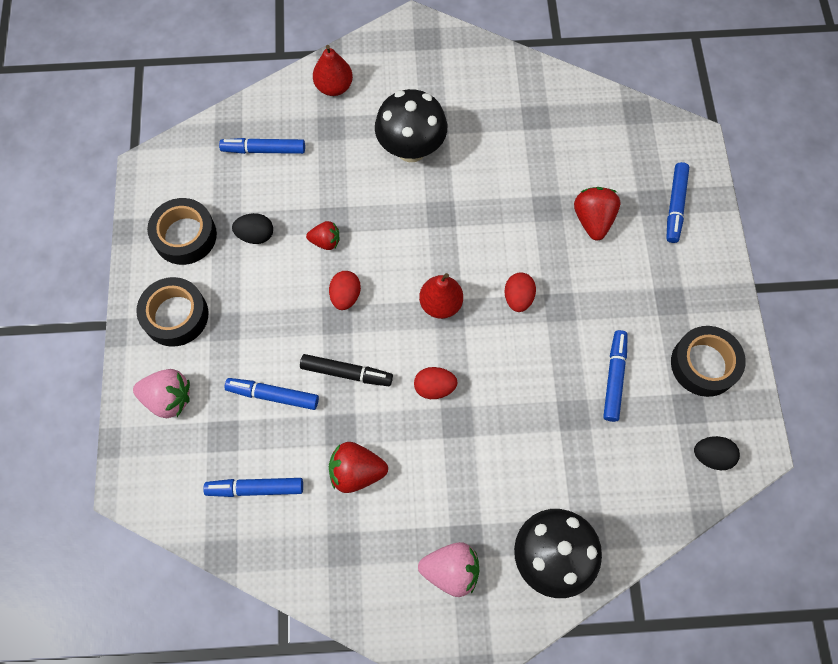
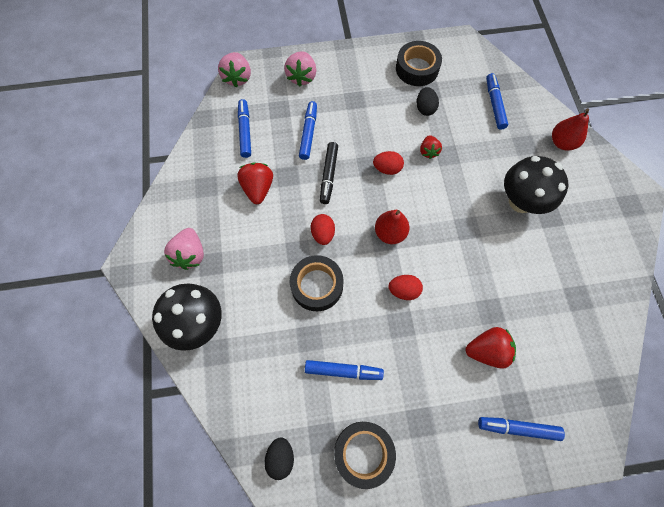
camera: 85 degrees right, 0 degrees up
(151, 498) = (237, 78): none -> pink strawberry
(175, 315) = (358, 72): black tape -> black tape (317, 285)

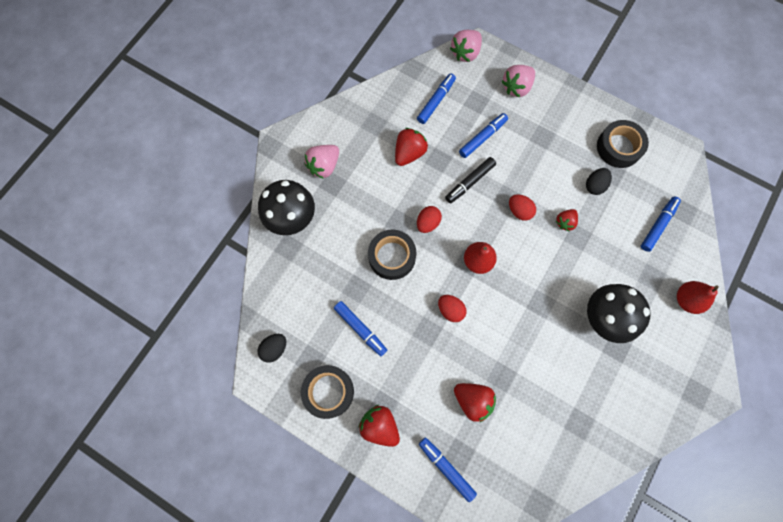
camera: 40 degrees right, 5 degrees up
(433, 442) = (380, 426): none -> red strawberry

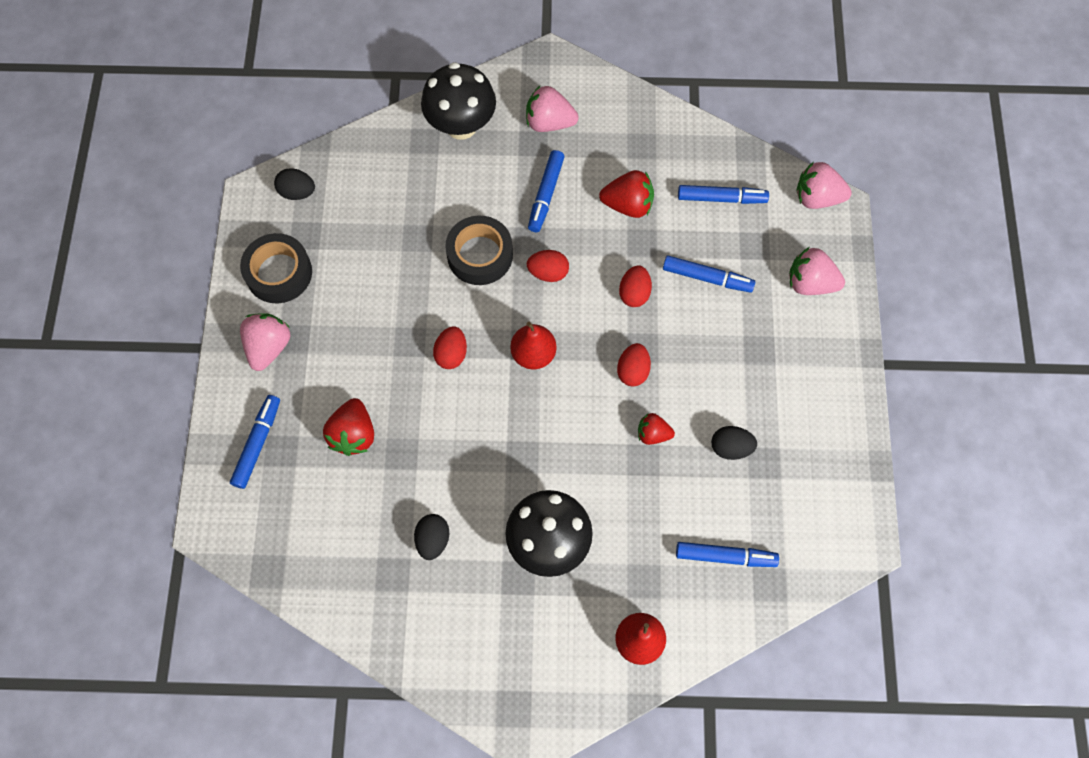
camera: 60 degrees right, 5 degrees down
(360, 329) = (371, 267): blue marker -> blue marker (546, 195)
(380, 426) = (269, 347): red strawberry -> pink strawberry
(470, 182) = (634, 293): black marker -> red egg
(569, 386) = (433, 540): none -> black egg
(619, 147) = (810, 453): black tape -> none

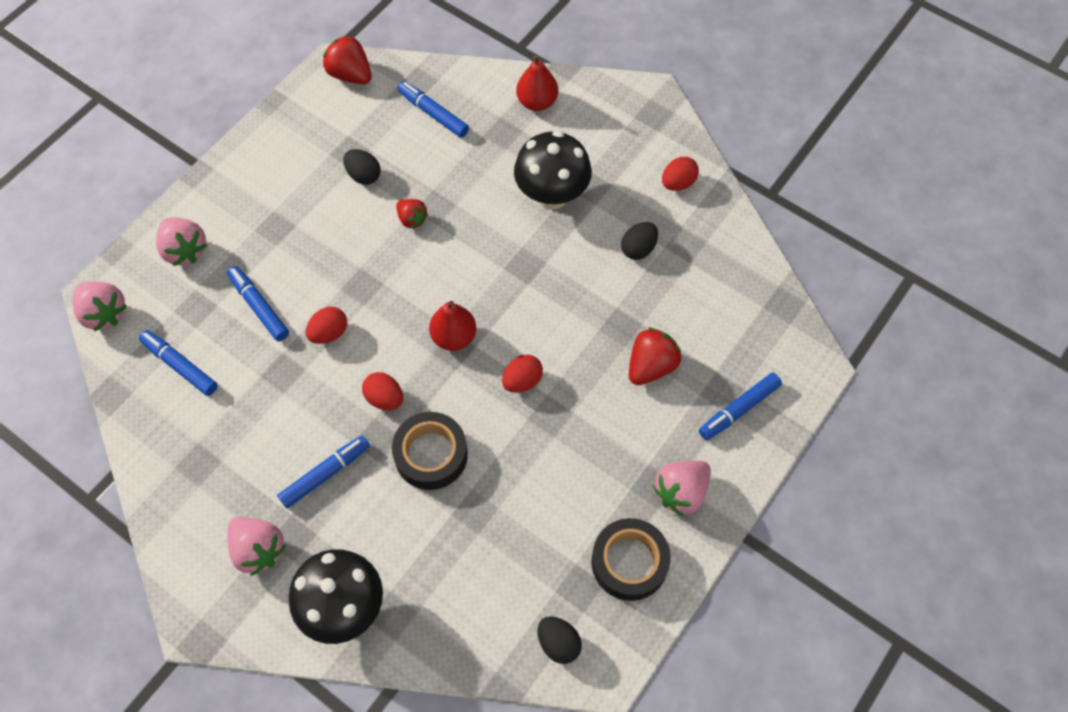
camera: 145 degrees left, 5 degrees down
(628, 205) = (263, 414): red strawberry -> red strawberry (350, 75)
(633, 371) = (386, 273): red egg -> red egg (678, 183)

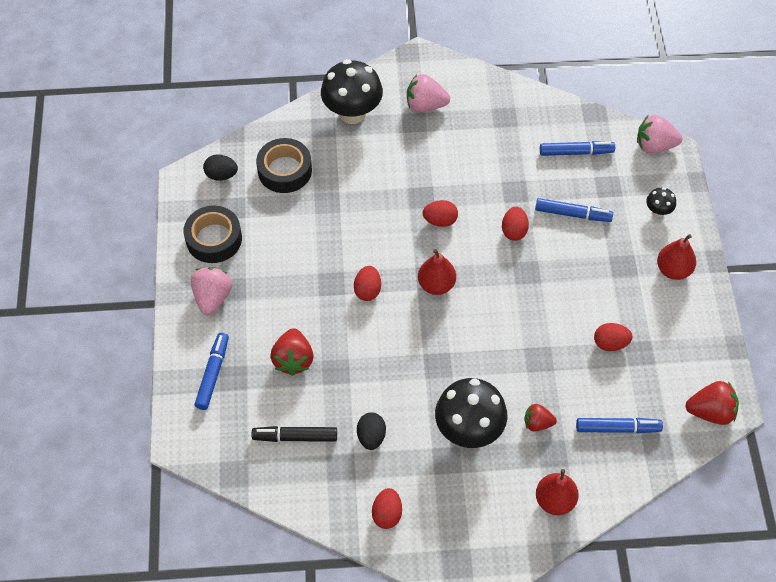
camera: 140 degrees right, 5 degrees down
(185, 250) = (658, 211): pink strawberry -> black mushroom
(239, 192) = (673, 270): none -> red pear
(325, 474) = (430, 161): blue marker -> none
(364, 175) = (610, 343): black egg -> red egg
(412, 219) = (544, 338): red strawberry -> red strawberry (537, 423)
(431, 455) = (381, 212): black tape -> black tape (285, 170)
(705, 296) = (295, 437): none -> black marker

